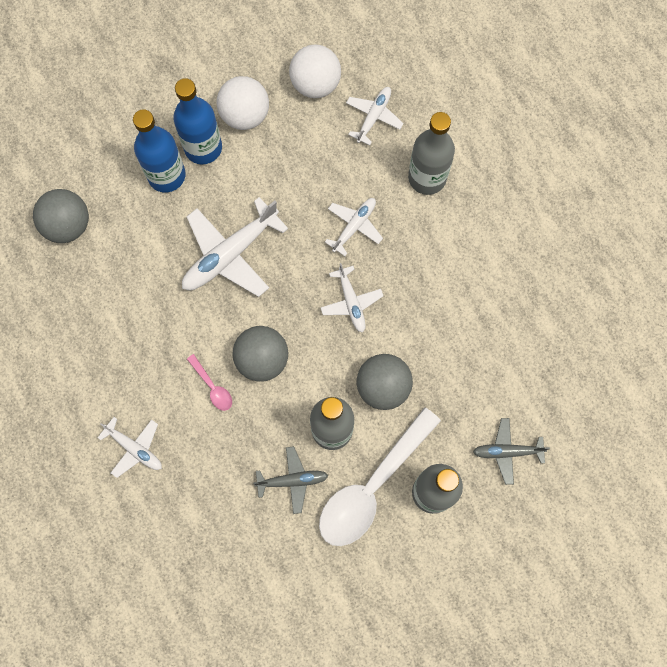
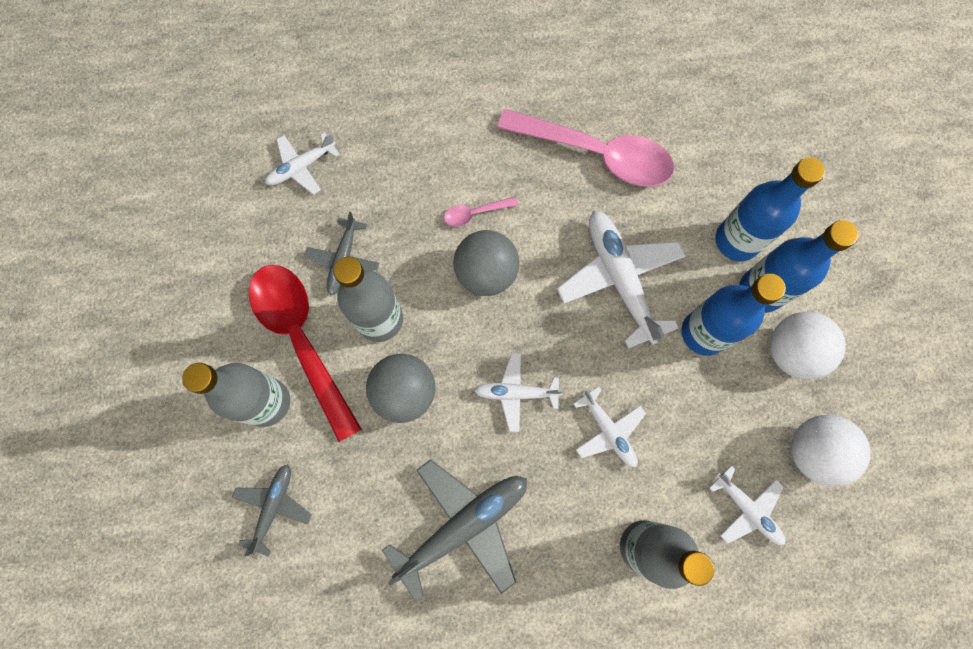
camera: 110 degrees right, 0 degrees up
(67, 225) = (707, 125): grey ball -> none
(124, 305) = (597, 154): none -> pink spoon
(134, 448) = (441, 120): white plane -> white plane (302, 167)
(252, 180) = (704, 333): none -> blue bottle
(372, 487) = (301, 339): white spoon -> red spoon
(464, 306) = (463, 526): none -> grey plane

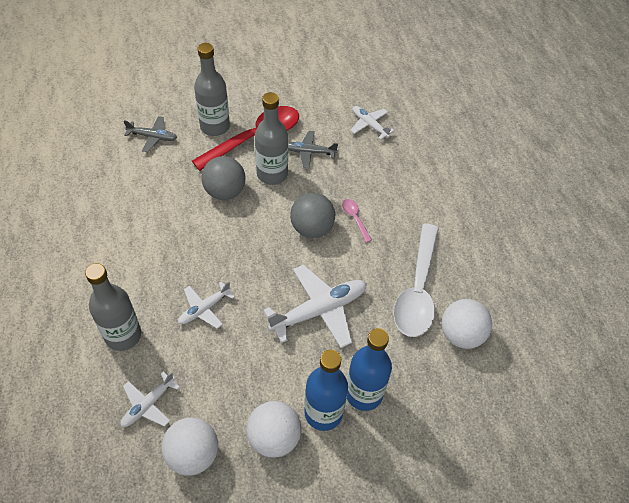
camera: 80 degrees right, 20 degrees down
(463, 526) = (139, 229): grey plane -> none
(516, 393) = (228, 252): white plane -> none
(597, 154) = (417, 290): pink spoon -> white spoon
(662, 116) = (461, 334): none -> white ball
(704, 333) = (283, 370): blue bottle -> none

